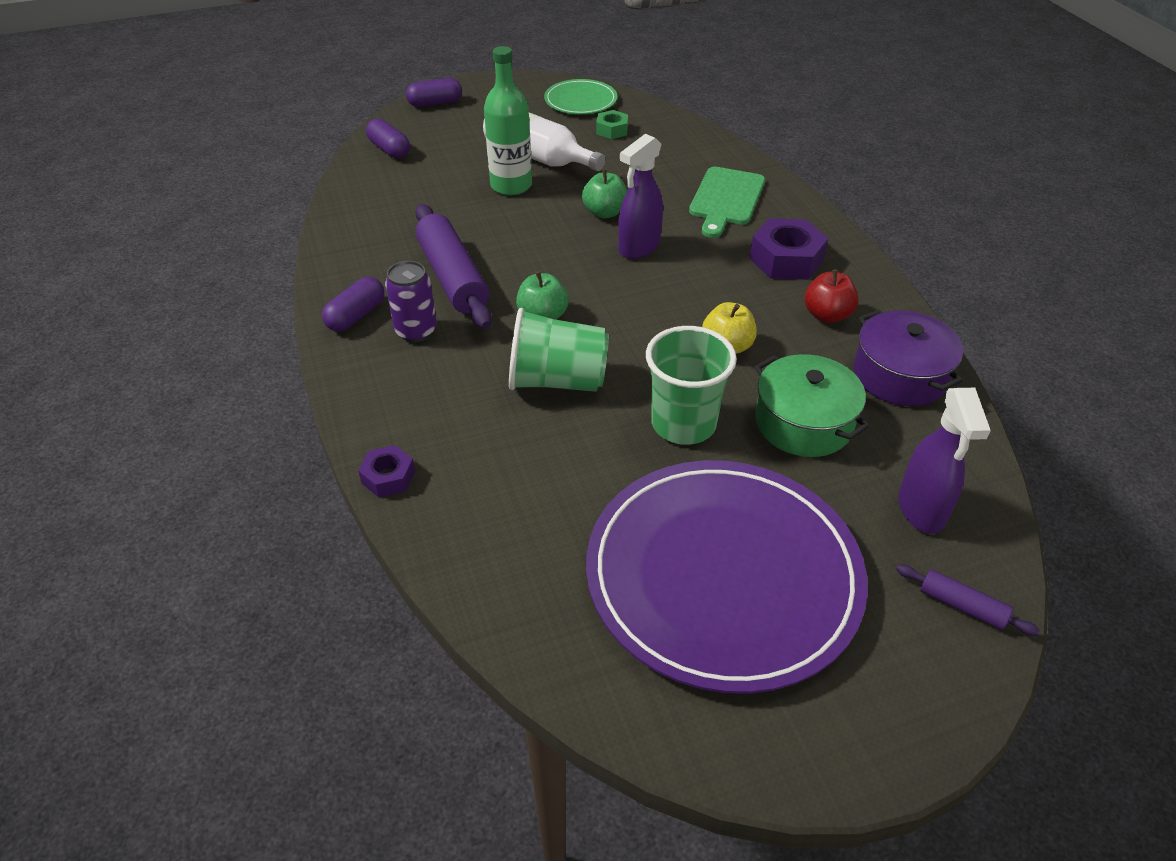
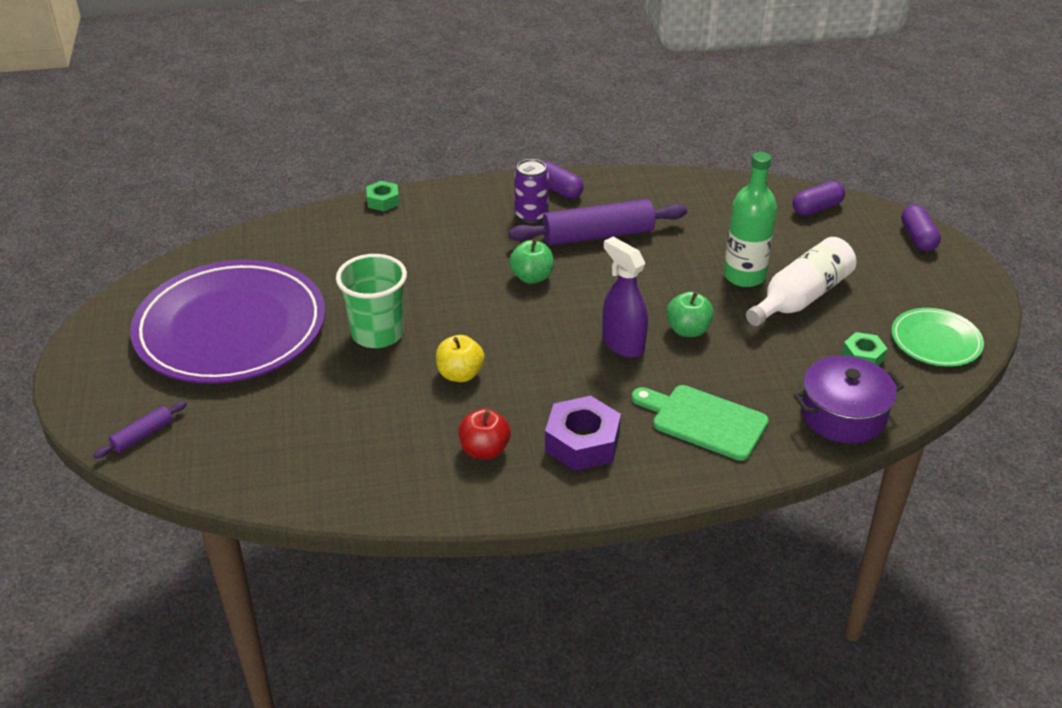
camera: 100 degrees right, 5 degrees down
(388, 477) = (383, 201): purple nut -> green nut
(557, 380) = (450, 277): green cup -> none
(803, 422) = (351, 399): green pot -> none
(900, 375) = (384, 477): purple pot -> purple pot (843, 415)
(921, 509) = (233, 442): purple spray bottle -> none

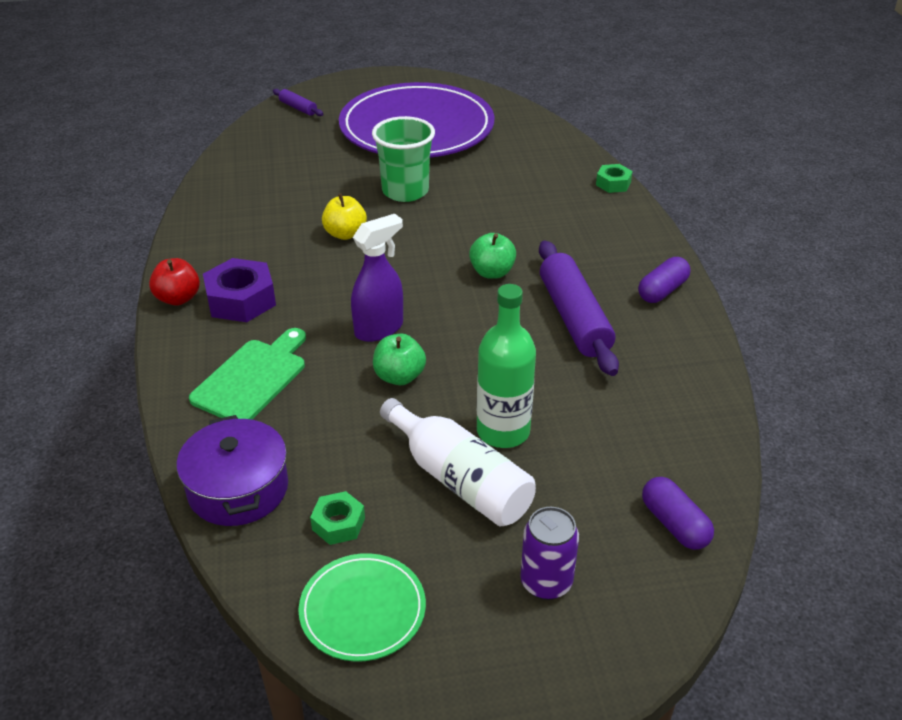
camera: 90 degrees right, 0 degrees up
(484, 450) = (245, 248): red apple -> red apple (178, 298)
(531, 215) = (605, 272): purple can -> purple can (546, 582)
(918, 238) = (615, 640): purple capsule -> none

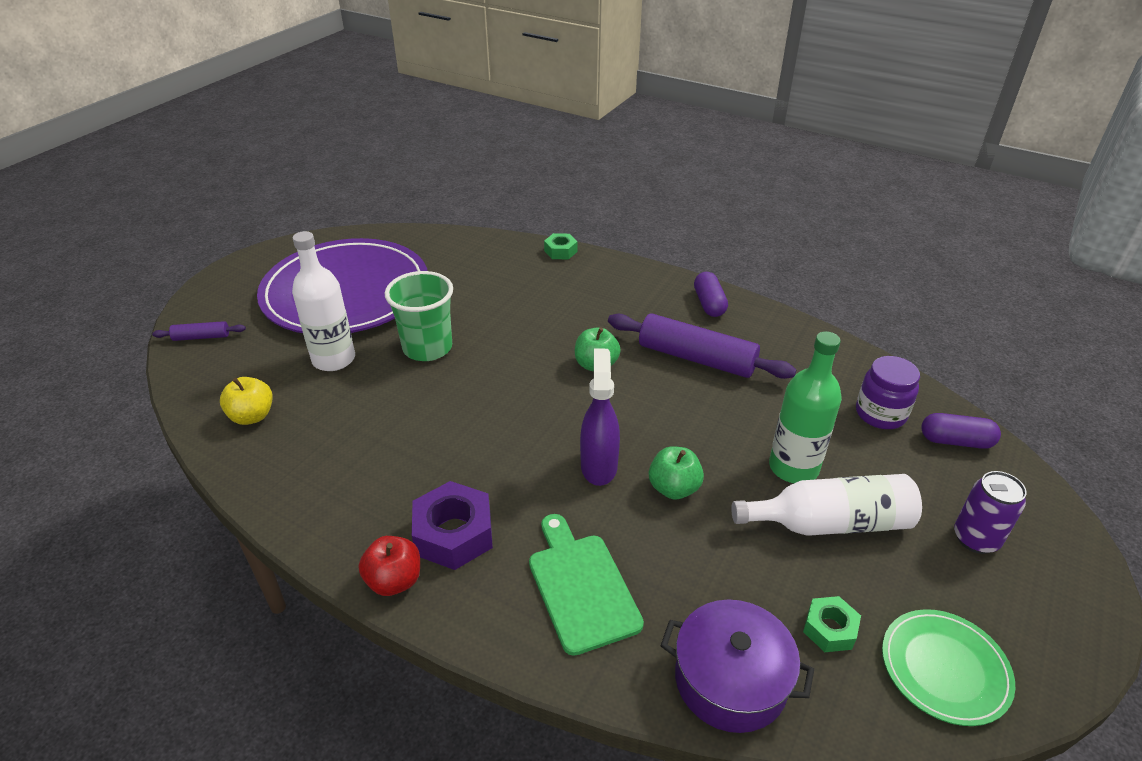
camera: 50 degrees left, 0 degrees up
(342, 164) = (333, 359): none -> white bottle
(345, 234) = (440, 414): yellow apple -> yellow apple (252, 416)
(648, 458) = (880, 414): none -> purple jar

